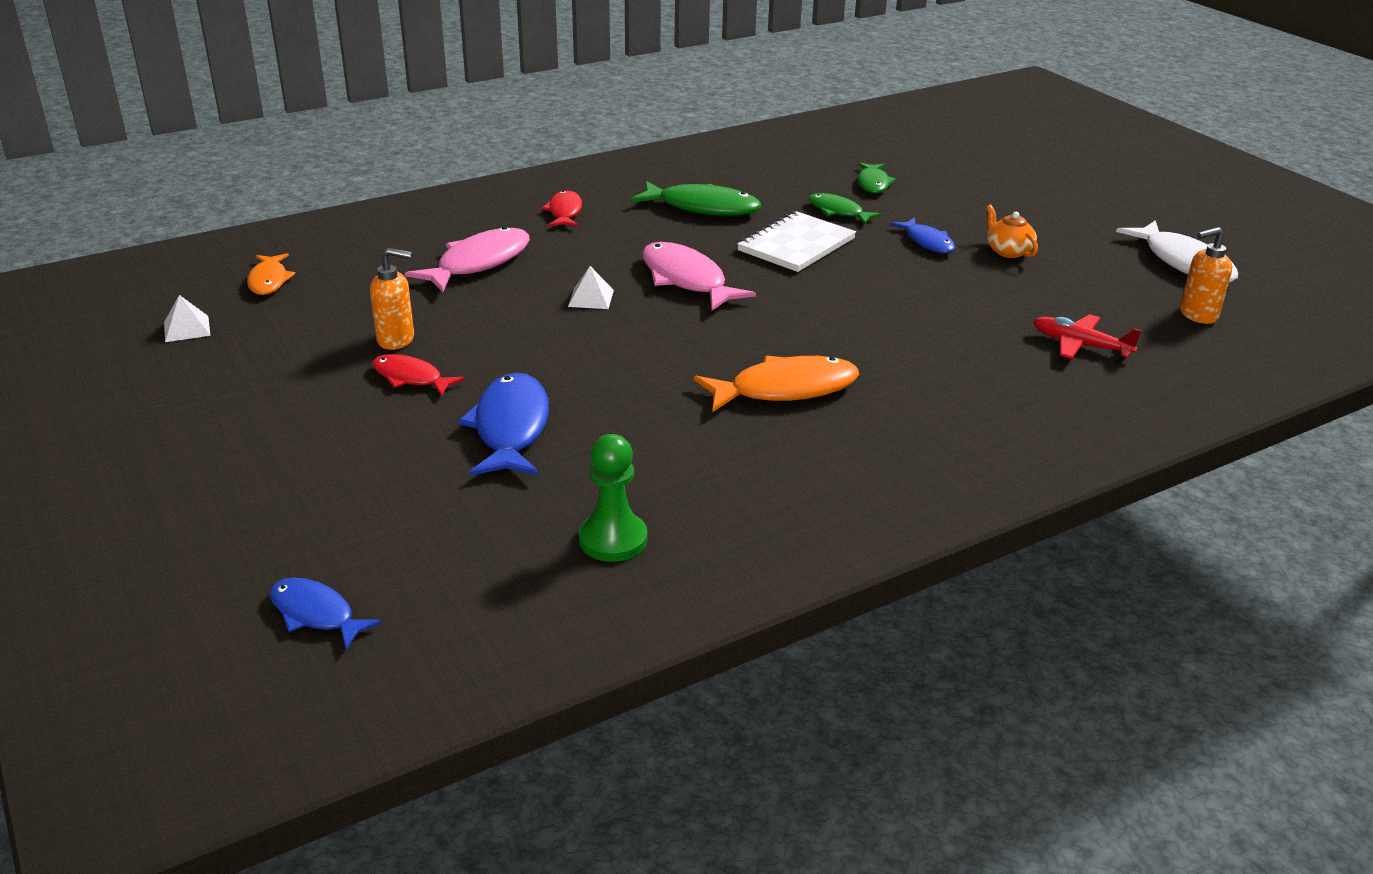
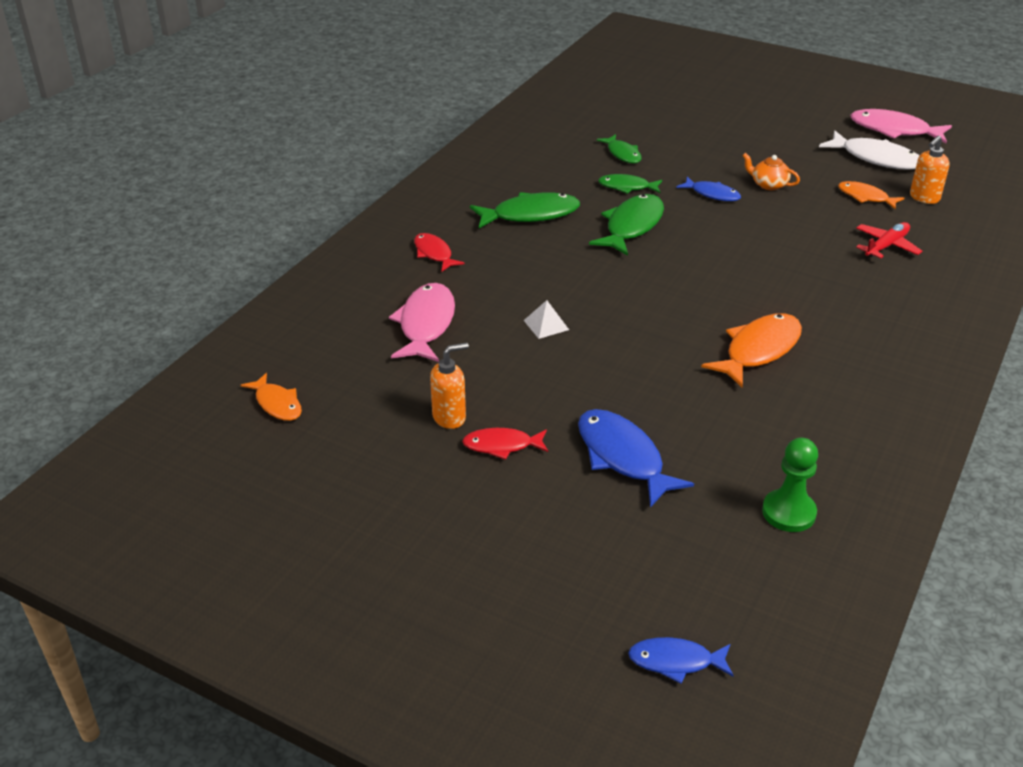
camera: 30 degrees left, 5 degrees up
(187, 328) = (267, 475): white pyramid -> none
(686, 280) = (593, 284): pink fish -> pink fish (894, 130)
(796, 245) = (632, 226): white notebook -> green fish
(1080, 345) = (886, 246): red plane -> red plane turned 135 degrees clockwise
(1117, 294) = (865, 197): none -> orange fish

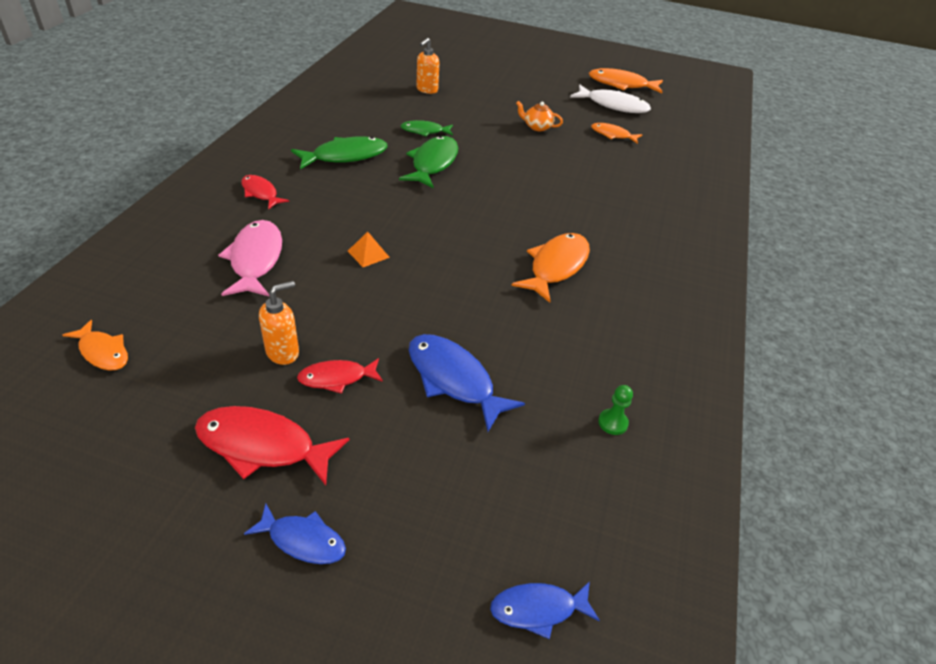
camera: 15 degrees left, 5 degrees up
(426, 499) = (263, 446): none -> red fish
(546, 325) = (368, 254): white pyramid -> orange pyramid
(622, 154) = (417, 105): green fish -> none
(712, 194) = (494, 135): blue fish -> blue fish (303, 540)
(788, 512) = (613, 423): green pawn -> green pawn, size x0.60
(886, 246) = (637, 173): red plane -> none
(894, 130) = (621, 84): pink fish -> orange fish
(924, 198) = (655, 134): orange soap dispenser -> orange soap dispenser (427, 90)

